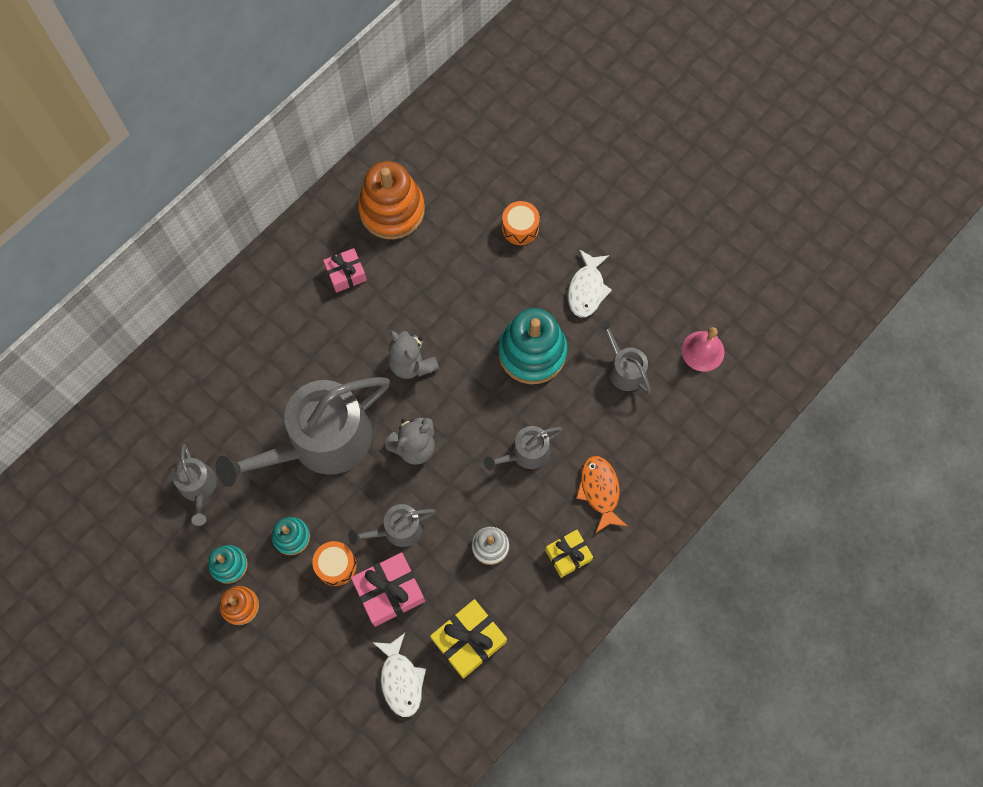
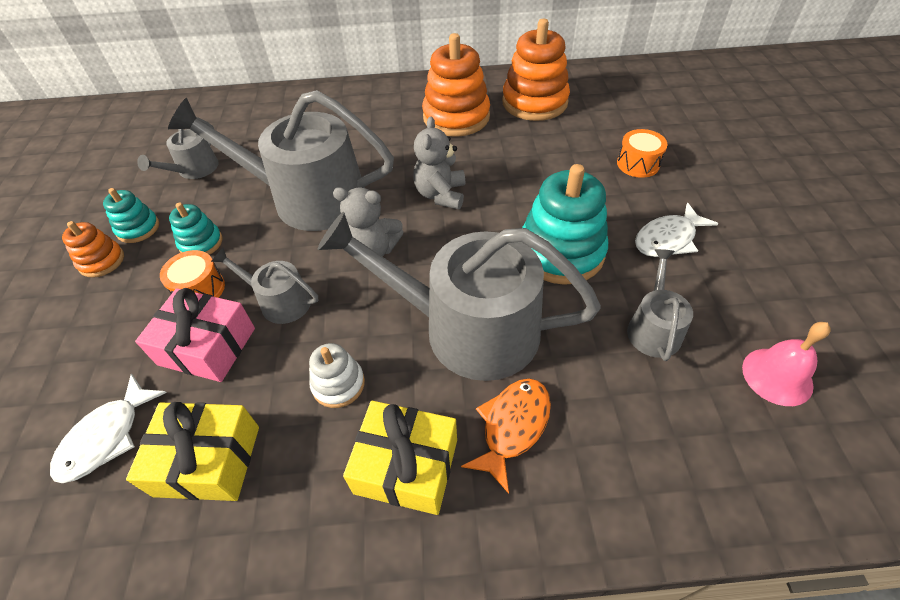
camera: 45 degrees right, 20 degrees down
(346, 274) = (456, 117): pink gift -> orange stacking toy
(525, 453) = (467, 328): grey watering can -> grey watering can, size x2.14
(568, 555) = (406, 466): yellow gift -> yellow gift, size x1.54

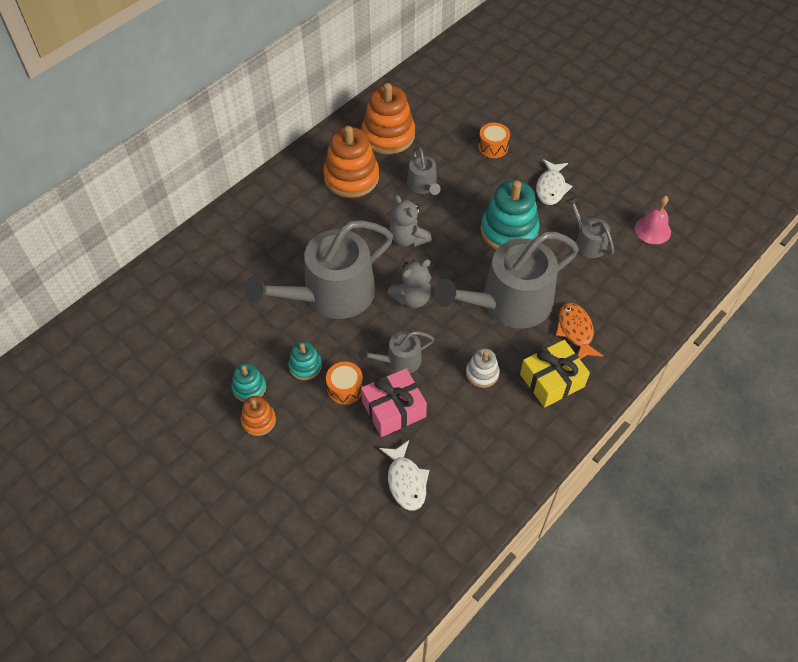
camera: 45 degrees left, 5 degrees up
(194, 170) = (224, 328): grey watering can -> grey watering can (423, 185)
(208, 460) = (467, 448): yellow gift -> none

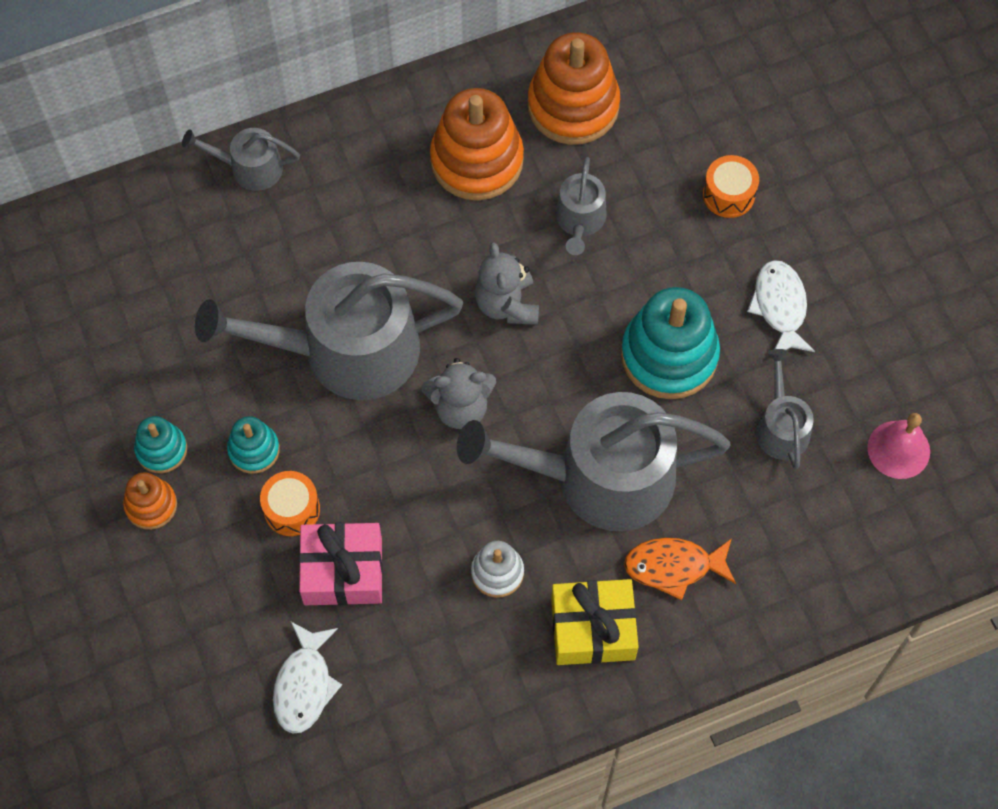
camera: 25 degrees right, 10 degrees up
(399, 360) = (390, 499): grey watering can -> grey watering can (249, 168)
(551, 187) = (780, 307): white fish -> white fish turned 135 degrees clockwise
(575, 331) = (674, 566): orange fish -> orange fish turned 105 degrees counterclockwise

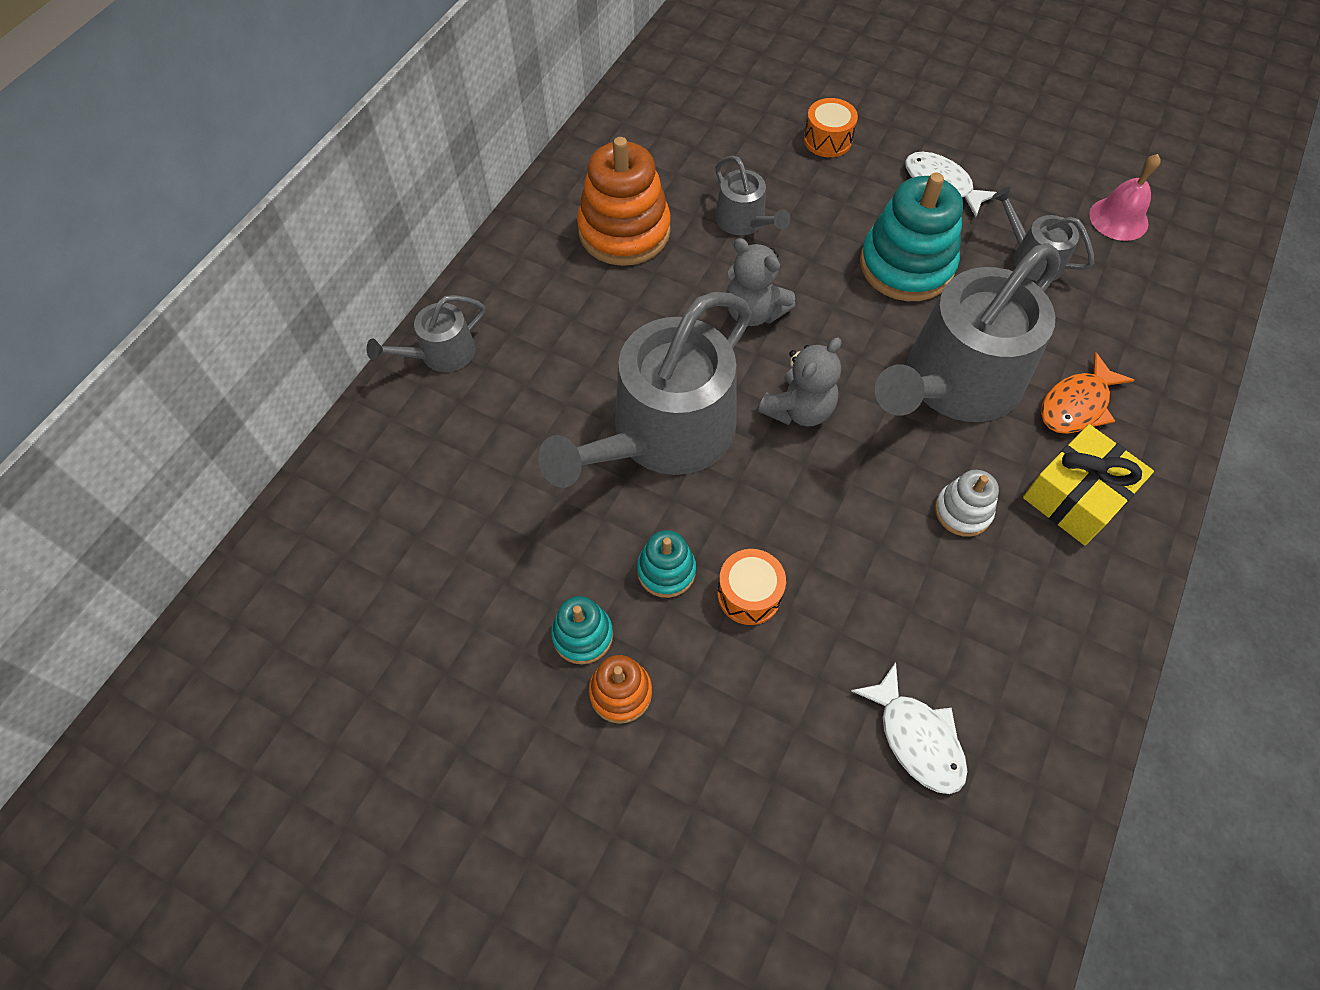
camera: 40 degrees left, 5 degrees down
(343, 571) = (844, 611): pink gift -> none
(573, 106) = (658, 153): orange stacking toy -> none

